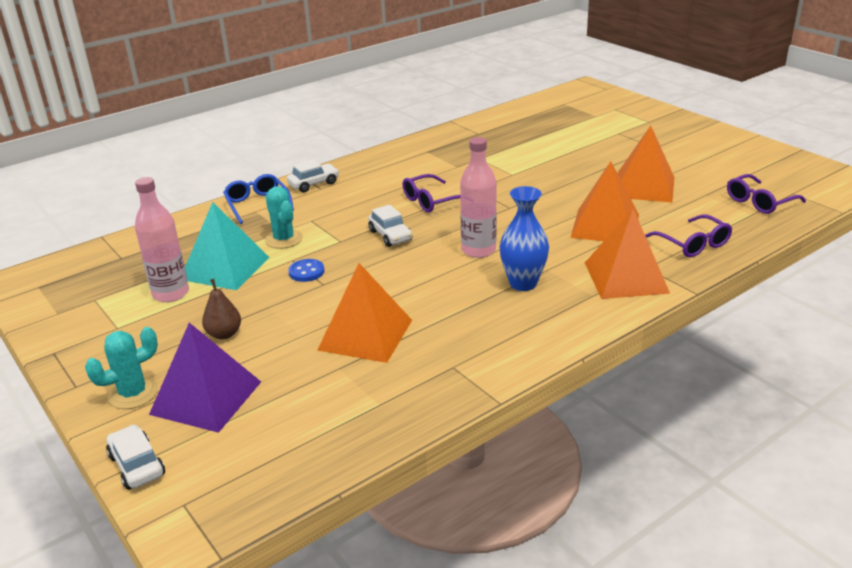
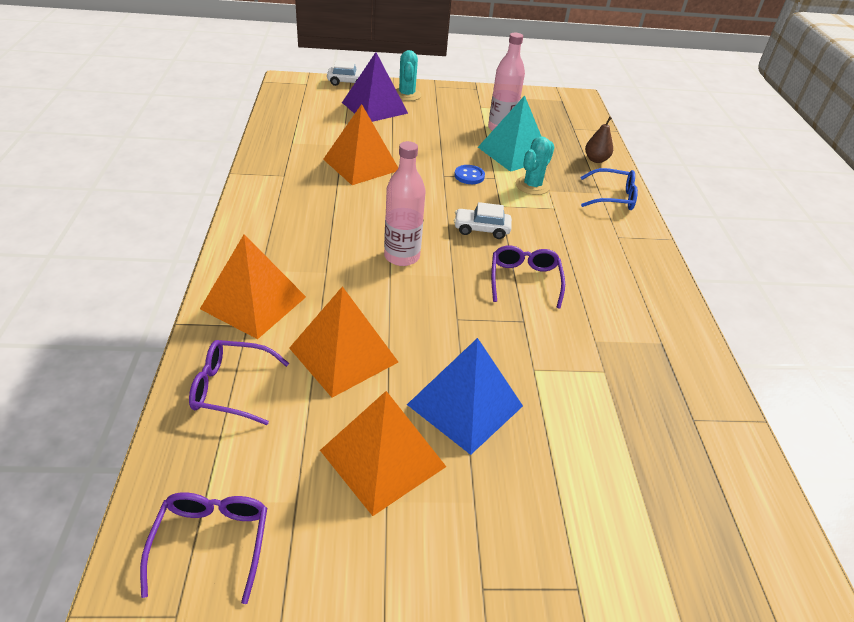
camera: 120 degrees right, 10 degrees up
(224, 334) = (429, 128): brown pear -> brown pear (596, 160)
(284, 239) = (532, 186): turquoise cactus -> turquoise cactus turned 60 degrees counterclockwise
(314, 184) = (632, 237): white car -> none
(523, 283) = (325, 248): blue vase -> none
(572, 181) = (465, 405): none -> blue pyramid

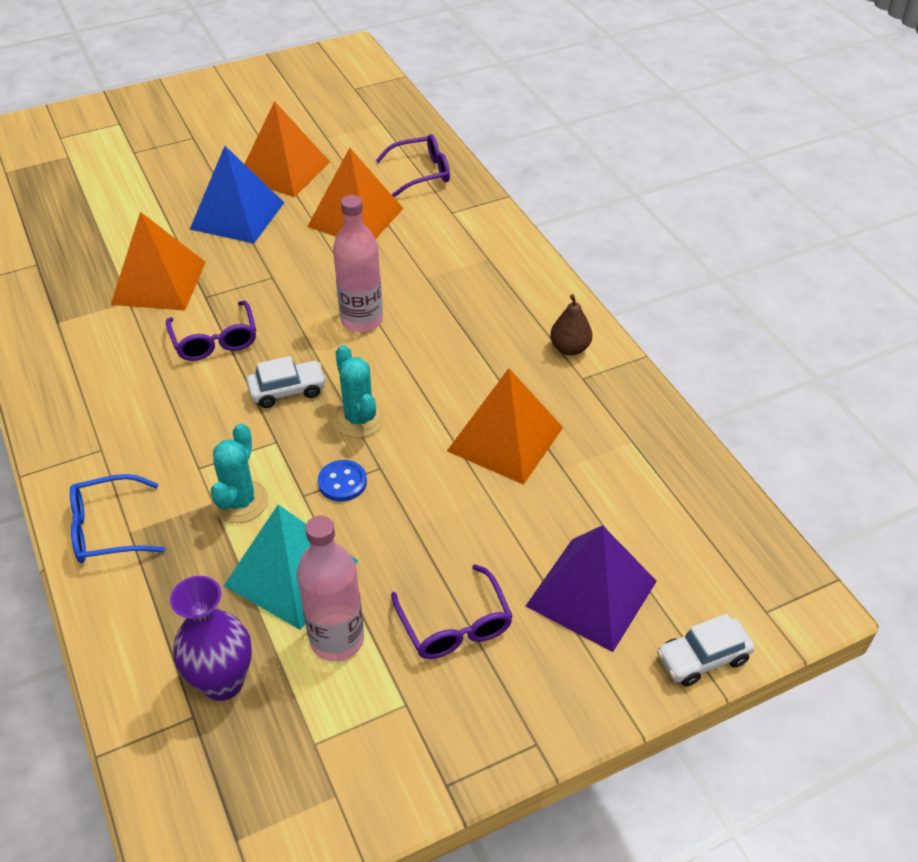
camera: 160 degrees right, 5 degrees up
(212, 542) = (361, 111): purple glasses -> purple glasses (455, 625)
(254, 302) = (464, 229): orange pyramid -> orange pyramid (159, 283)
(407, 95) = (568, 672): turquoise cactus -> turquoise cactus (359, 419)
(558, 132) = (223, 682): none -> purple vase
(596, 160) = (139, 622): brown pear -> brown pear (569, 348)

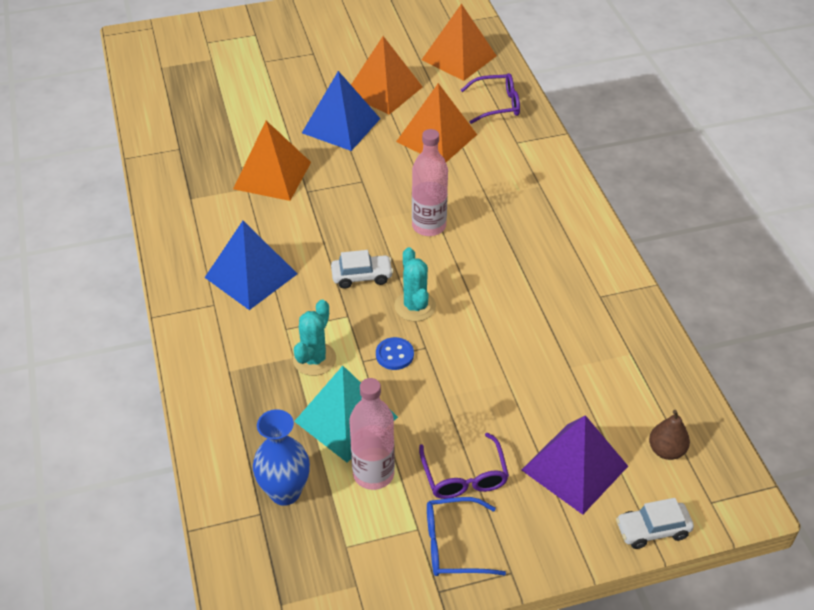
camera: 10 degrees right, 0 degrees up
(107, 529) = (213, 366): blue glasses -> blue glasses (453, 545)
(145, 407) = (251, 275): none -> blue pyramid
(215, 340) = (310, 228): purple glasses -> none
(223, 682) = (285, 492): purple vase -> blue vase
(505, 439) = (528, 338): orange pyramid -> orange pyramid (459, 58)
(569, 348) = (594, 270): brown pear -> brown pear (666, 450)

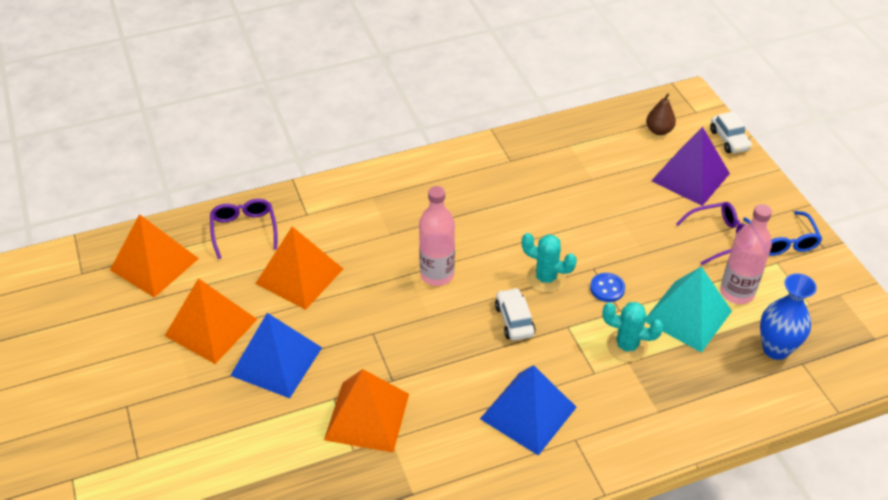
camera: 95 degrees left, 0 degrees up
(415, 306) = (545, 278): turquoise cactus -> turquoise cactus turned 45 degrees clockwise

